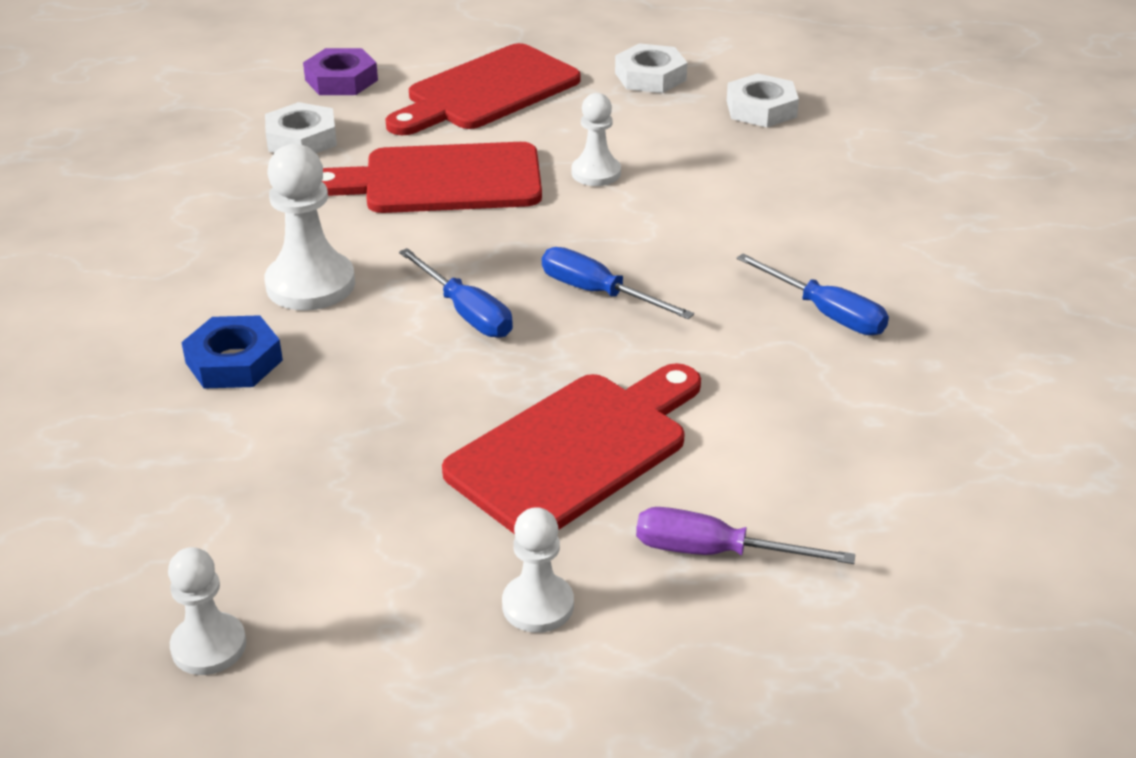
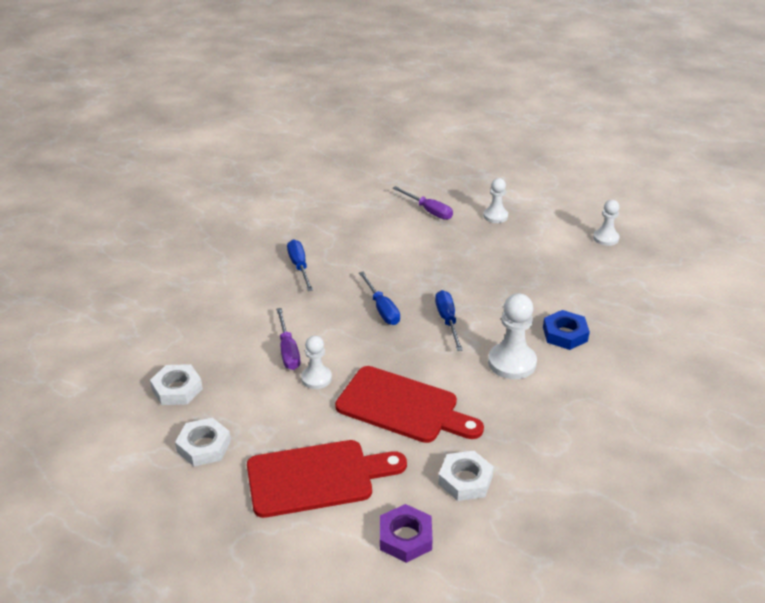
camera: 150 degrees left, 0 degrees up
(575, 449) = (447, 252): red cutting board -> none
(676, 190) = (288, 350): none -> purple screwdriver

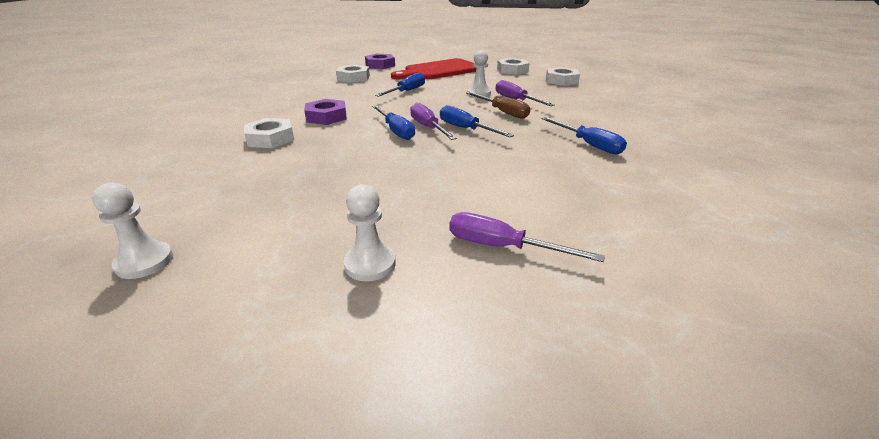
camera: 160 degrees right, 5 degrees down
(325, 329) = (502, 112): none -> brown screwdriver
(403, 407) = (407, 91): red cutting board -> blue screwdriver
(415, 319) = (428, 127): none -> purple screwdriver
(512, 363) = (326, 117): white pawn -> purple nut
(565, 334) = (270, 138): blue nut -> white nut

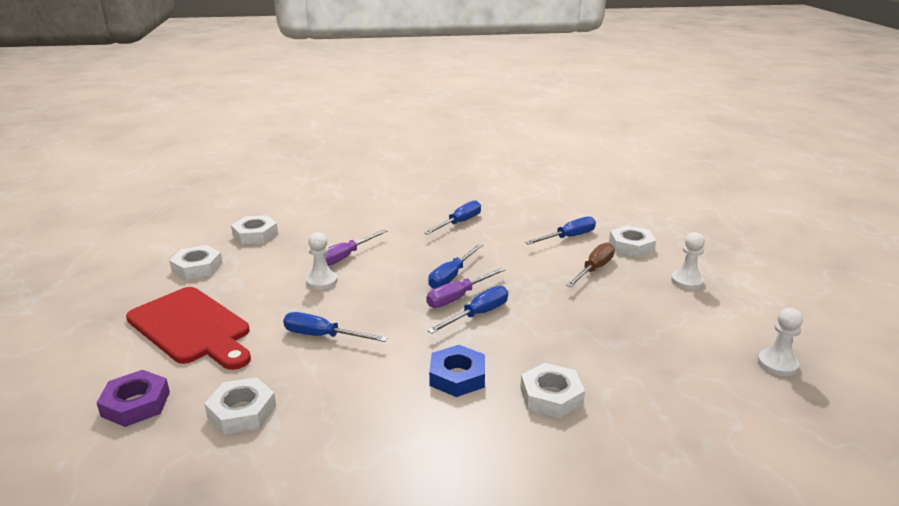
camera: 105 degrees left, 5 degrees down
(326, 117) = (457, 376): purple nut -> blue nut
(502, 112) = (391, 262): brown screwdriver -> brown screwdriver (594, 269)
(502, 247) = (631, 246): purple screwdriver -> white nut
(542, 201) = (568, 237): none -> blue screwdriver

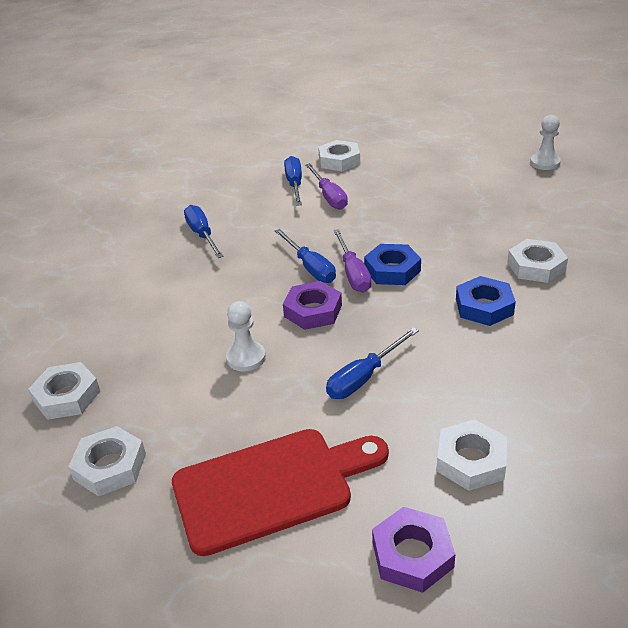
camera: 60 degrees left, 10 degrees up
(345, 257) = (204, 330): purple screwdriver -> purple screwdriver (329, 196)
(394, 292) = (313, 311): none -> purple nut
(478, 314) = (392, 270): blue screwdriver -> blue nut
(594, 269) = (362, 189): brown screwdriver -> none
(687, 281) = (415, 156): white pawn -> none

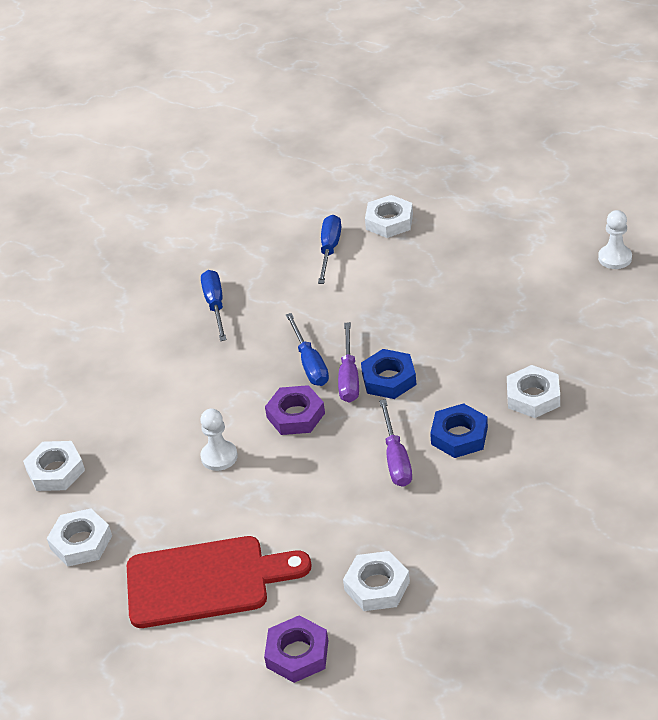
camera: 15 degrees right, 5 degrees up
(329, 196) = (360, 273): purple screwdriver -> purple screwdriver (396, 458)
(364, 377) = (317, 493): blue screwdriver -> none

